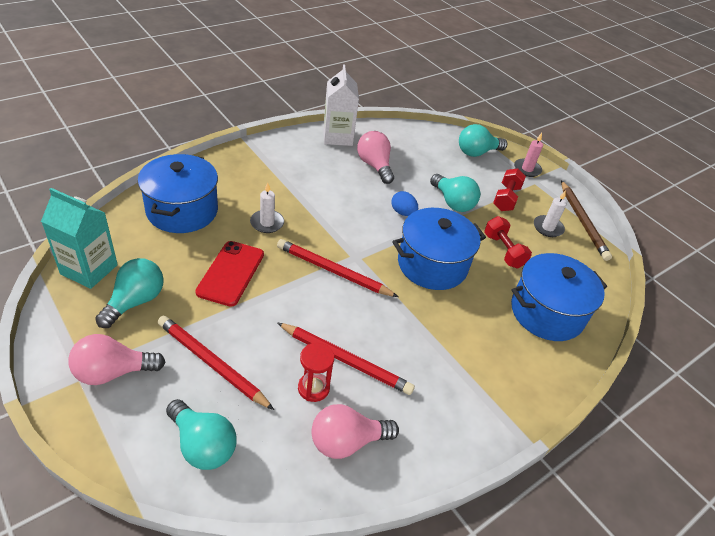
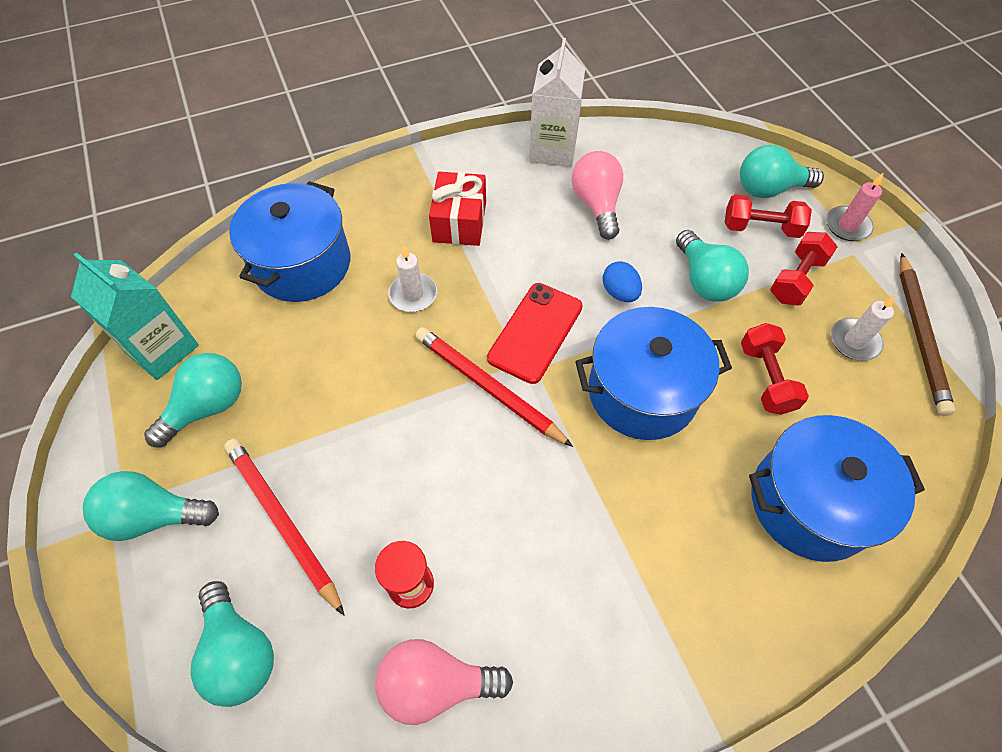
camera: 20 degrees right, 15 degrees up
(113, 372) = (155, 516): pink light bulb -> turquoise light bulb
(231, 273) = (343, 375): red phone -> red phone (535, 332)
(287, 180) = (459, 221): none -> red gift
(345, 360) = (468, 544): red pencil -> none
(478, 173) = (760, 228): none -> red dumbbell

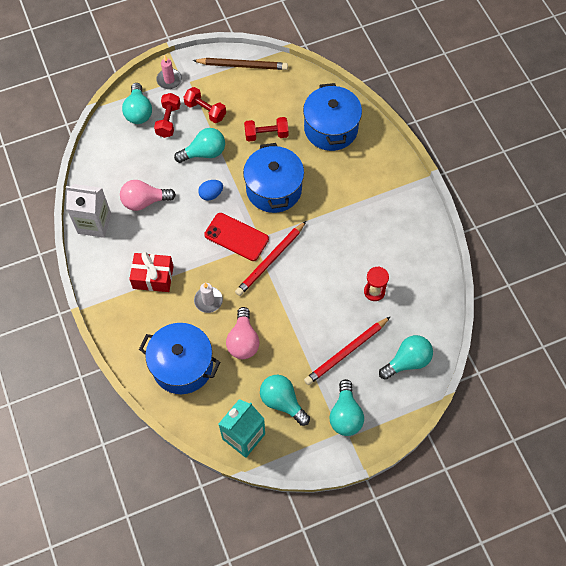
camera: 90 degrees left, 5 degrees up
(436, 683) = (415, 279): pink light bulb -> pink light bulb (243, 341)
(854, 341) = (245, 93): white candle -> none

